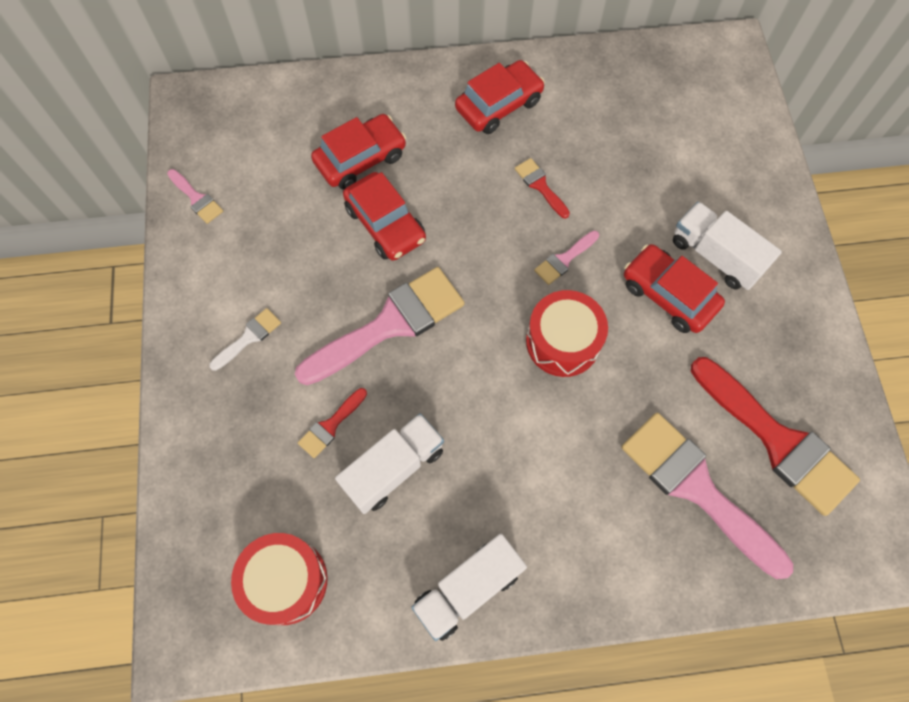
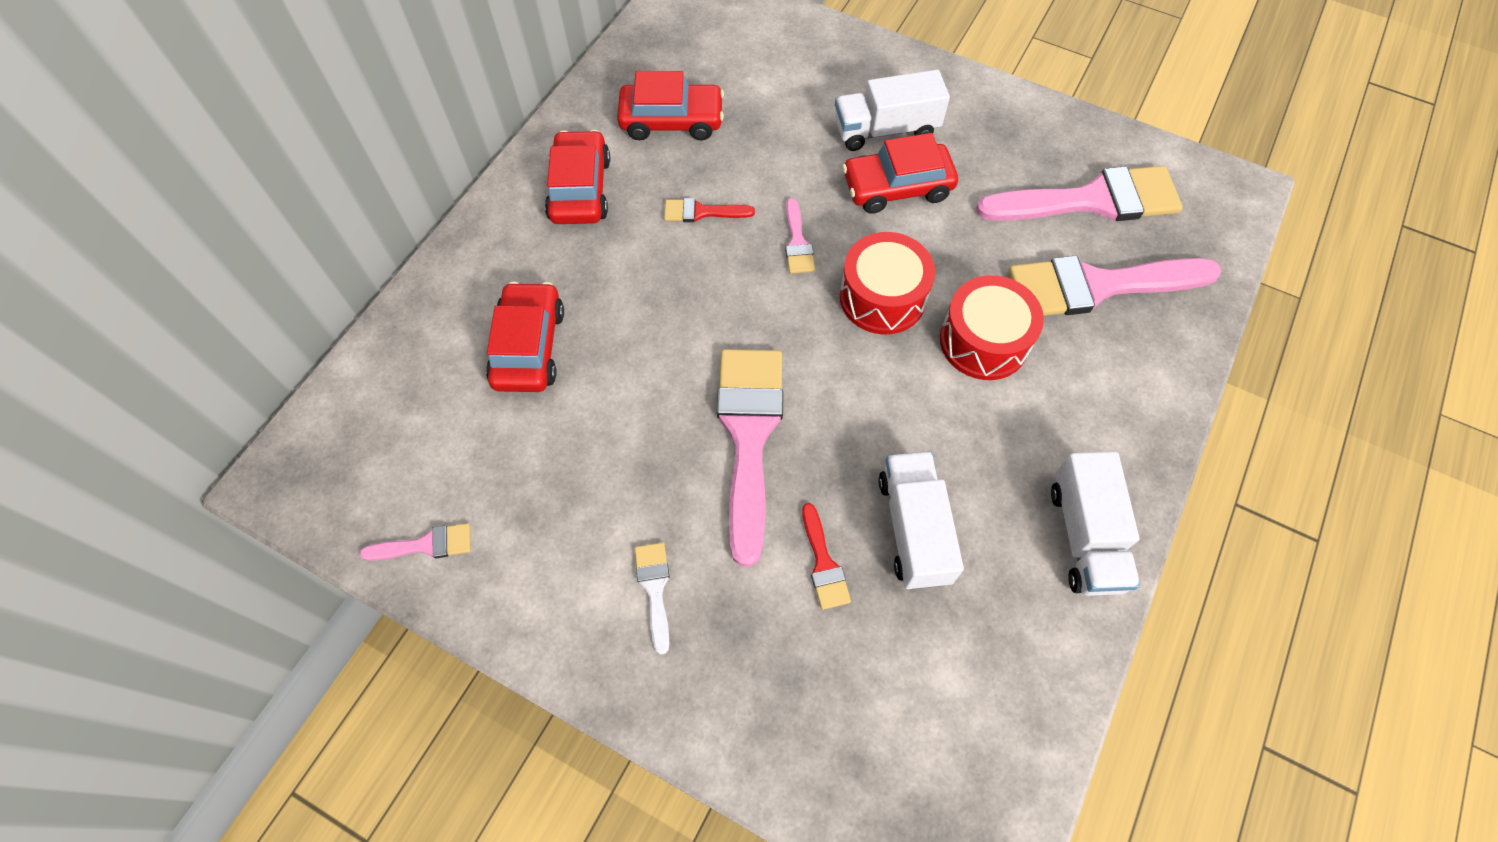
camera: 55 degrees left, 5 degrees down
(286, 581) = (972, 715): red drum -> red drum (984, 341)
(385, 224) = (628, 370): red car -> red car (672, 121)
(777, 440) = (1091, 200): red brush -> pink brush

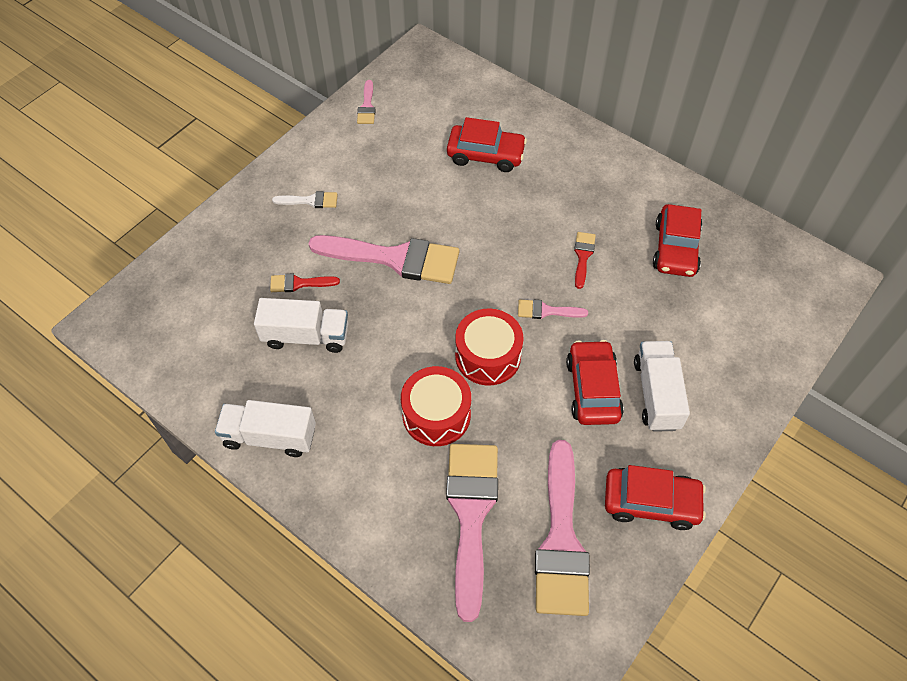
camera: 100 degrees right, 5 degrees down
(580, 189) = (612, 189): red car -> red car (651, 502)

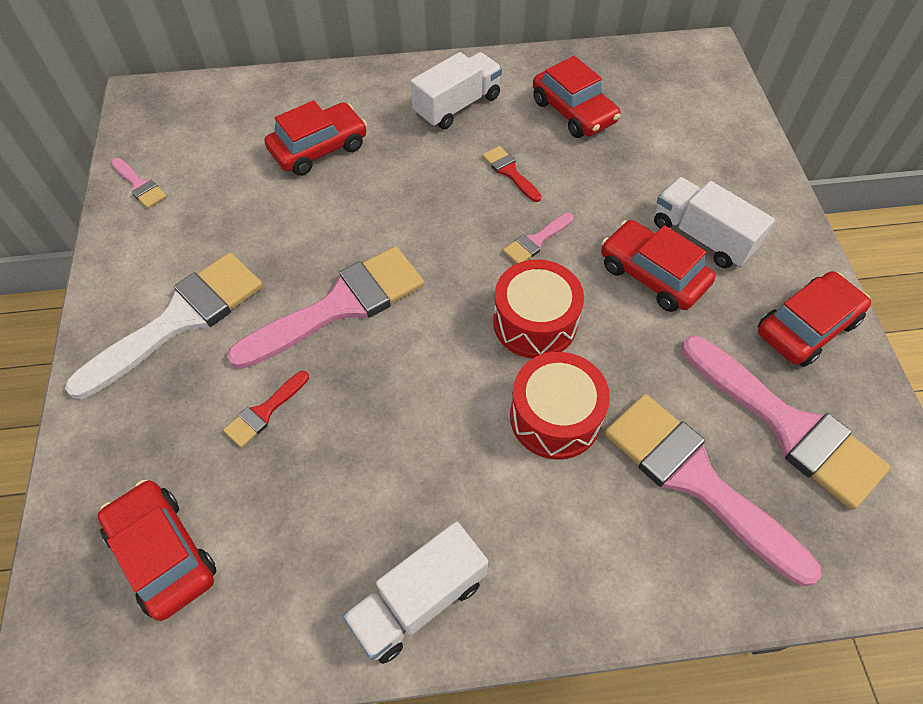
camera: 45 degrees left, 0 degrees up
(190, 312) = (163, 553): none -> red car
(306, 336) = (335, 459): white truck -> white truck (457, 106)
(310, 201) = (180, 320): white brush -> white brush, size x2.23

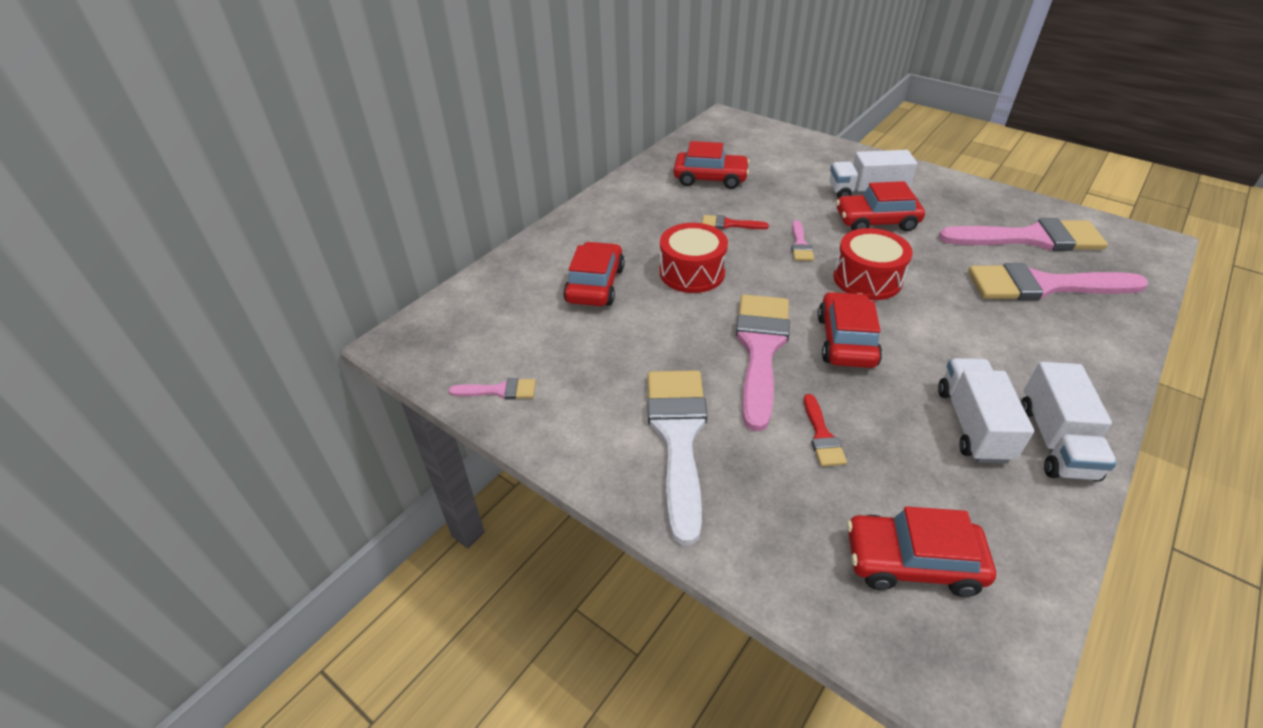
camera: 45 degrees left, 15 degrees down
(457, 106) = (642, 213): white truck -> white truck (972, 424)
(555, 417) = (951, 310): red drum -> red drum (692, 272)
(806, 327) = (967, 197): red car -> red car (846, 341)

